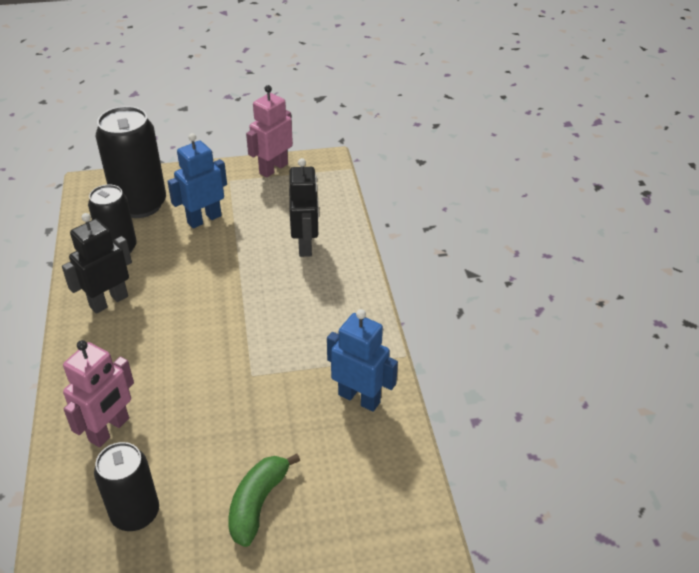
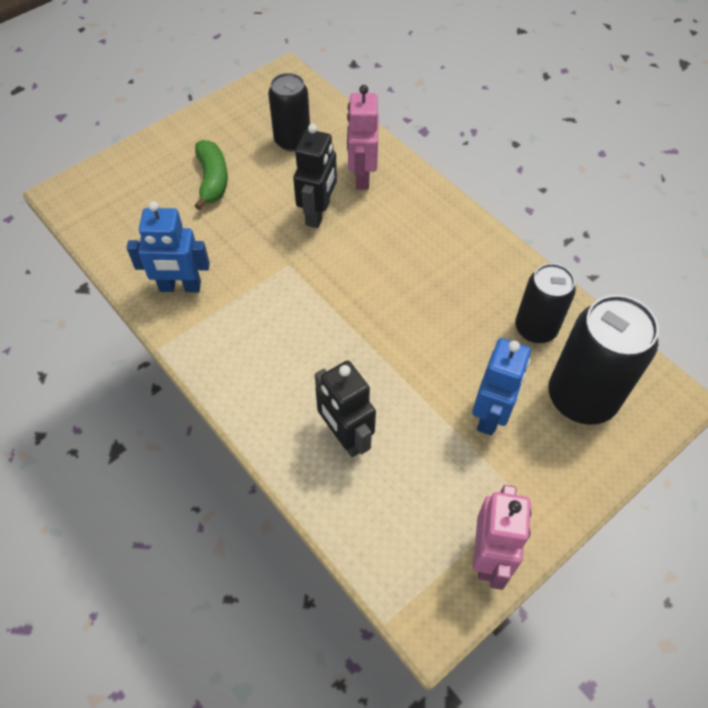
camera: 150 degrees right, 15 degrees up
(108, 301) = (478, 269): black robot -> black robot (318, 213)

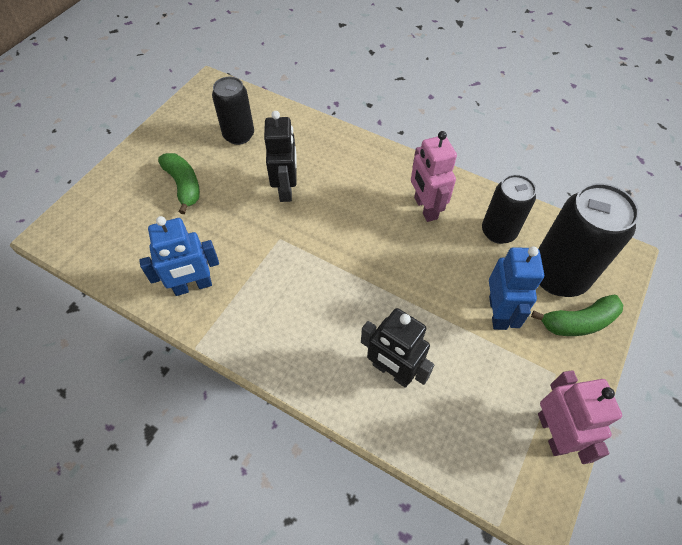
camera: 20 degrees left, 0 degrees up
(362, 176) = (308, 149): pink robot -> pink robot (425, 208)
(579, 454) = (578, 322): none -> green banana

